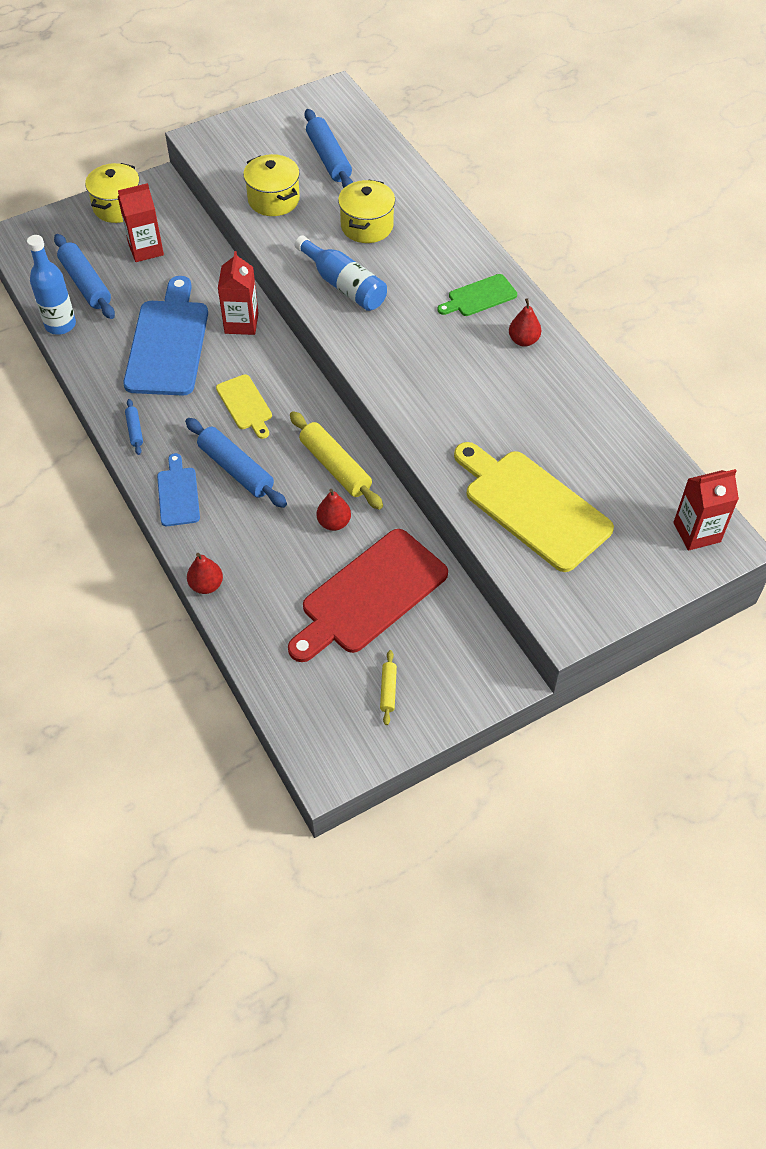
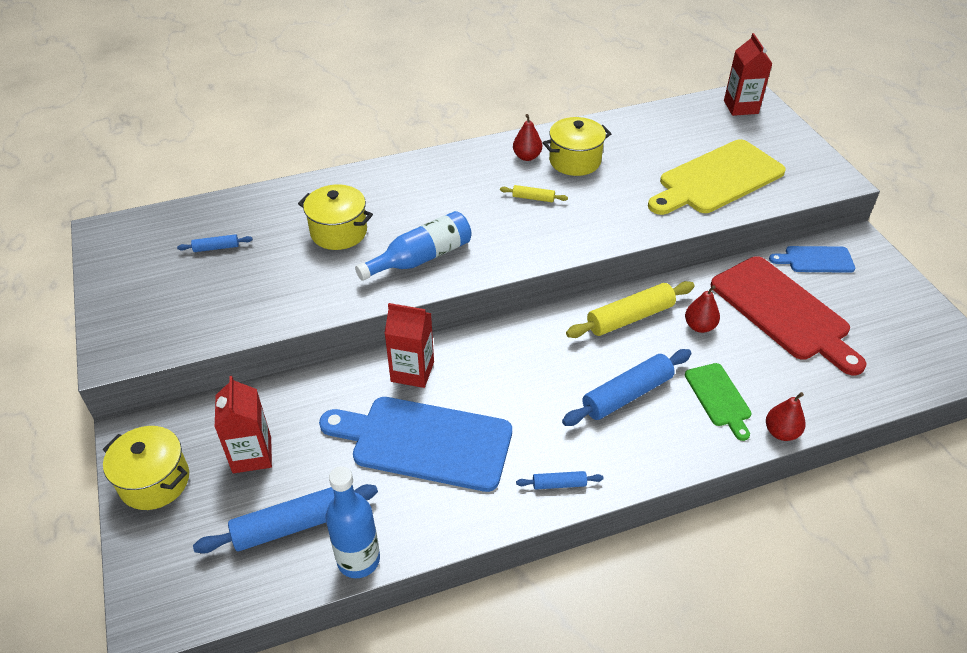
camera: 80 degrees left, 10 degrees down
(178, 494) = (658, 448): blue cutting board -> blue cutting board (815, 260)
(245, 405) = (536, 379): yellow cutting board -> none
(273, 200) = (263, 298): yellow pot -> yellow pot (575, 161)
(329, 158) = (216, 248): blue rolling pin -> blue rolling pin, size x0.49
(388, 690) = (884, 312): yellow rolling pin -> yellow rolling pin (533, 198)
(479, 297) = (465, 173): green cutting board -> green cutting board (719, 398)

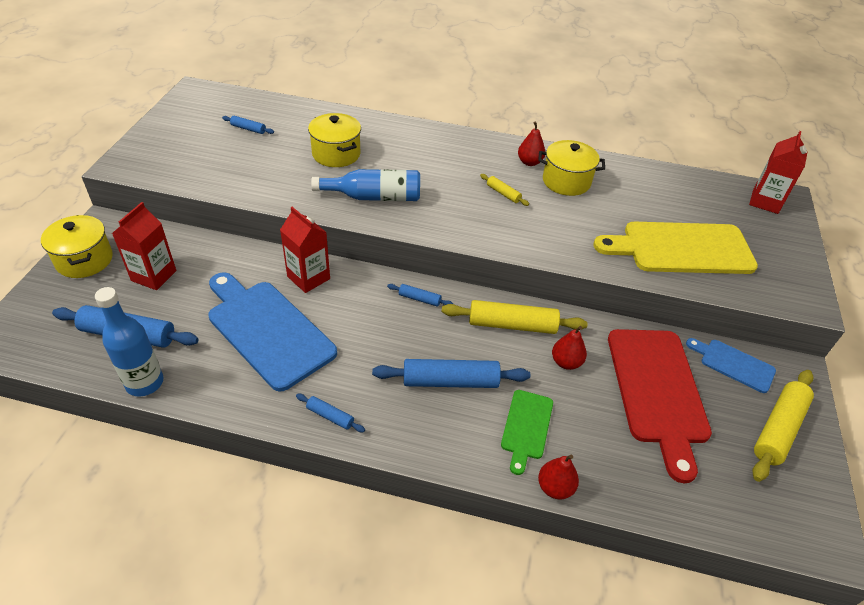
camera: 30 degrees right, 0 degrees up
(532, 336) = (419, 299): none -> blue rolling pin
(884, 295) = (778, 429): none -> yellow rolling pin

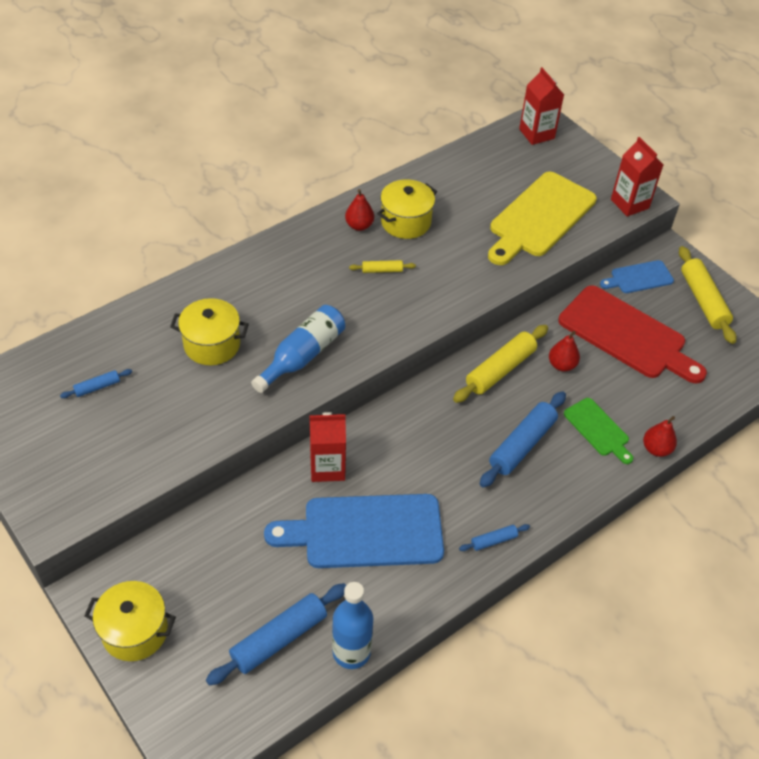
camera: 50 degrees left, 5 degrees up
(154, 275) = (214, 583): red carton -> red carton (629, 204)
(419, 299) = (422, 408): blue rolling pin -> none

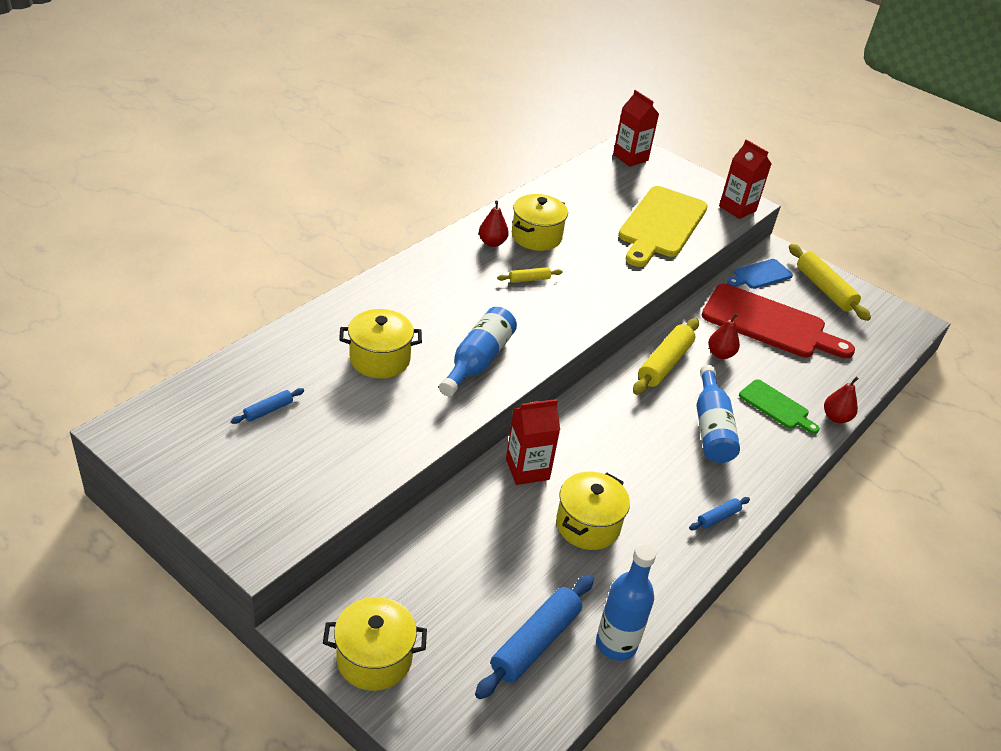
camera: 15 degrees left, 10 degrees down
(365, 531) = (588, 525): blue cutting board -> yellow pot
(522, 445) = (711, 427): blue rolling pin -> blue bottle

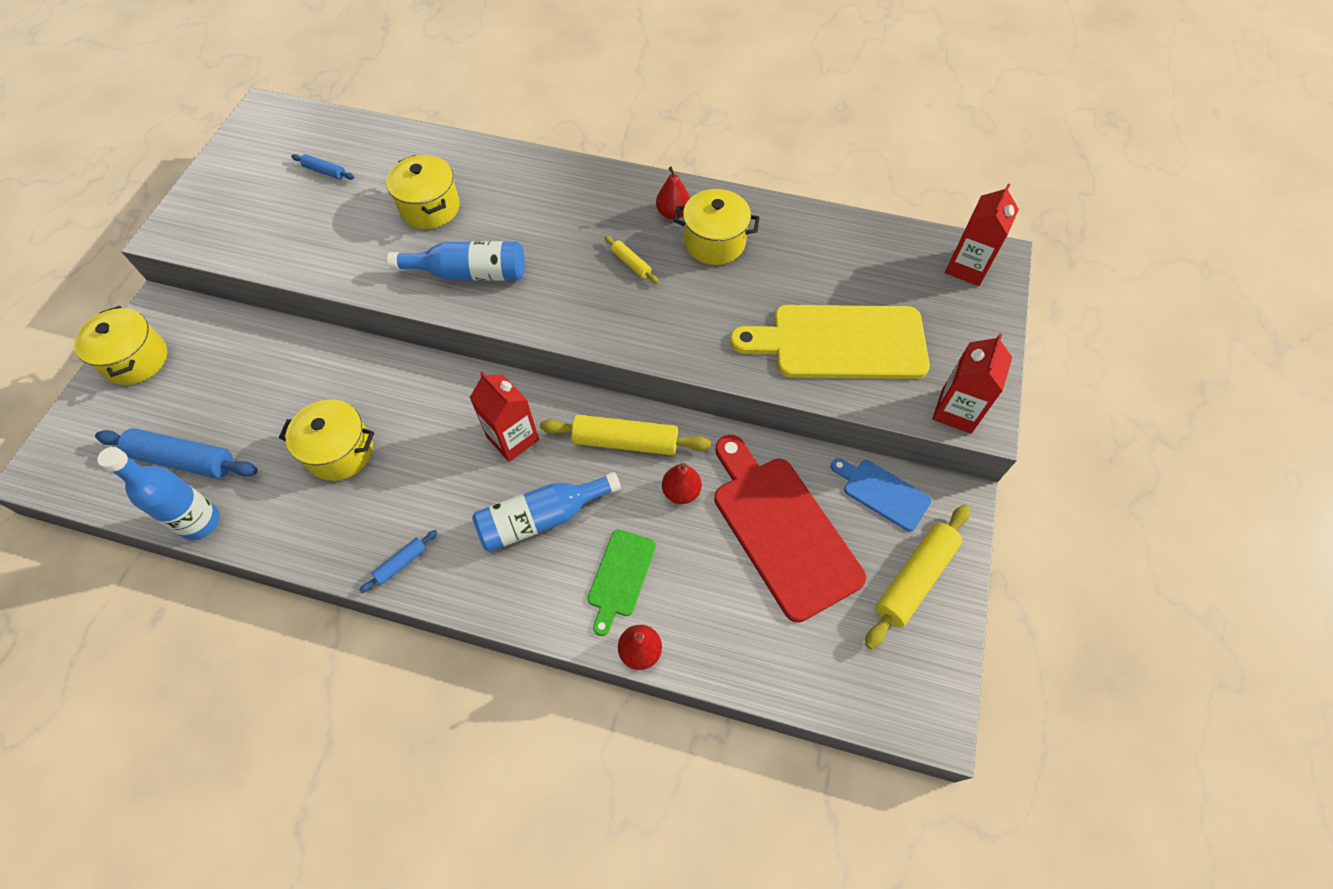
camera: 70 degrees right, 20 degrees up
(527, 469) = (393, 379): red carton -> red carton (513, 438)
(718, 517) = (401, 563): blue rolling pin -> blue rolling pin turned 75 degrees counterclockwise
(769, 323) = (782, 529): red cutting board -> red cutting board turned 150 degrees clockwise

